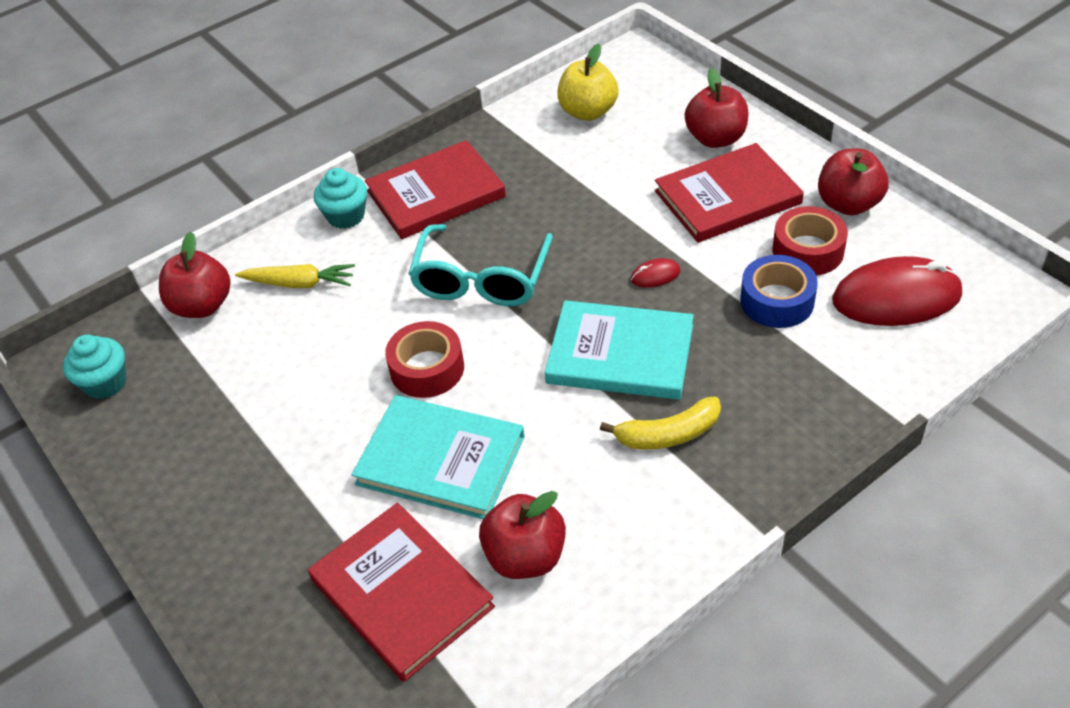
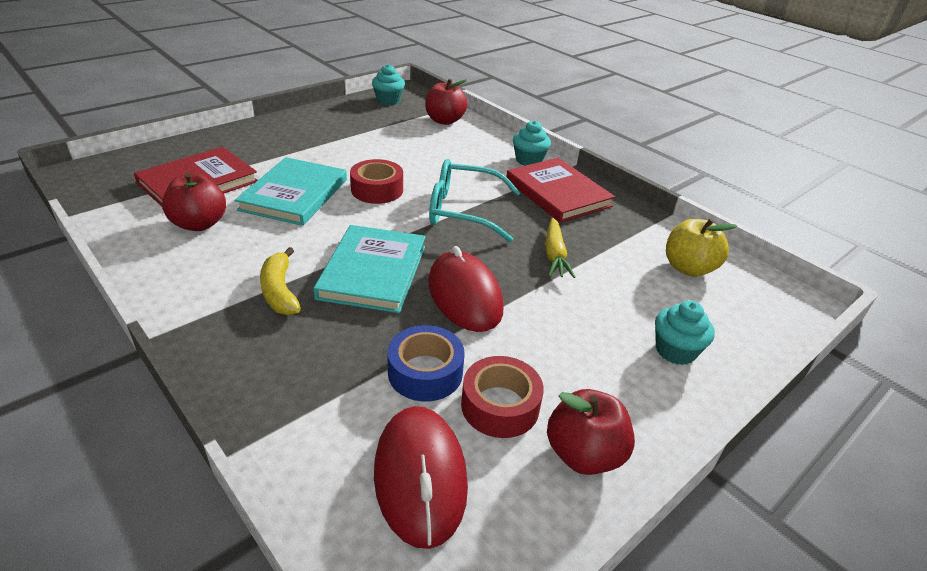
camera: 80 degrees right, 10 degrees down
(299, 283) = (462, 147): yellow carrot -> yellow carrot (554, 255)
(655, 275) = (464, 295): red mouse -> red mouse, size x2.39
(716, 138) = (675, 350): red apple -> turquoise cupcake
(727, 197) = (579, 351): red book -> none

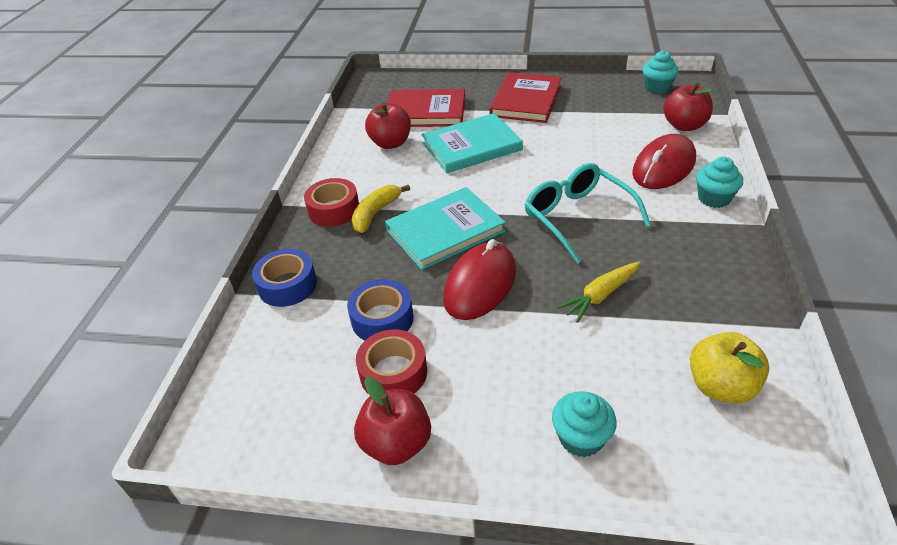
camera: 55 degrees right, 5 degrees up
(279, 409) = (287, 285): none -> blue tape
(377, 190) = (534, 168): red tape -> red tape (334, 210)
(420, 477) = (297, 375): red mouse -> red mouse (663, 167)
(558, 193) = (694, 243): red book -> red book (526, 101)

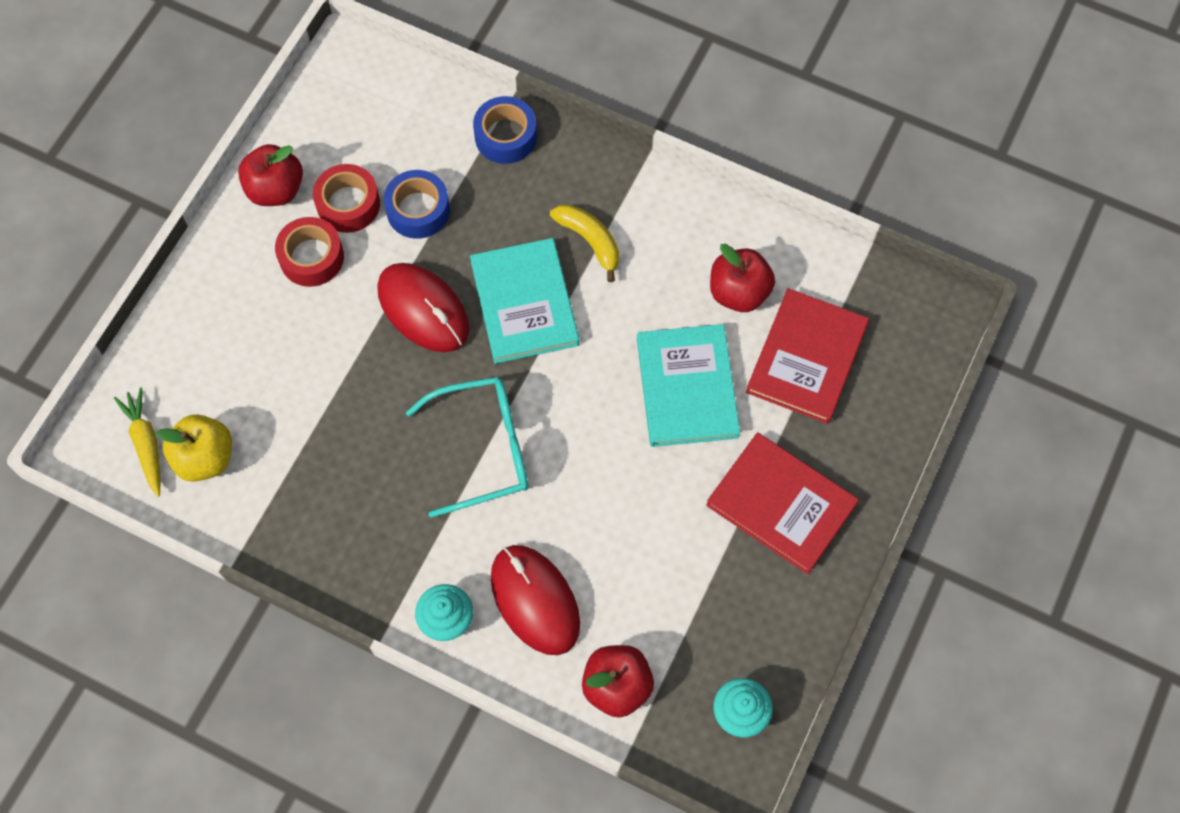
camera: 105 degrees right, 25 degrees up
(334, 210) = (616, 199): red tape -> red tape (311, 257)
(581, 438) = (213, 323): turquoise cupcake -> none
(600, 296) = (354, 414): yellow carrot -> yellow carrot (146, 444)

